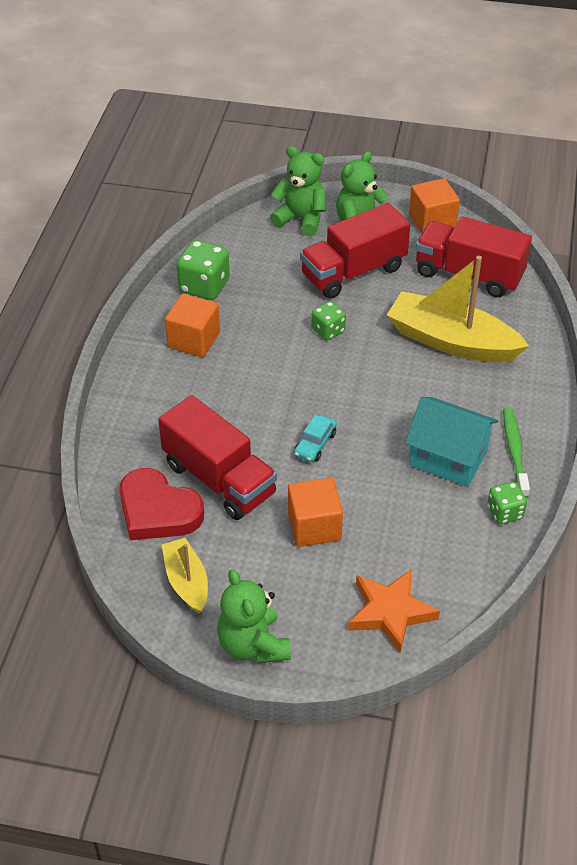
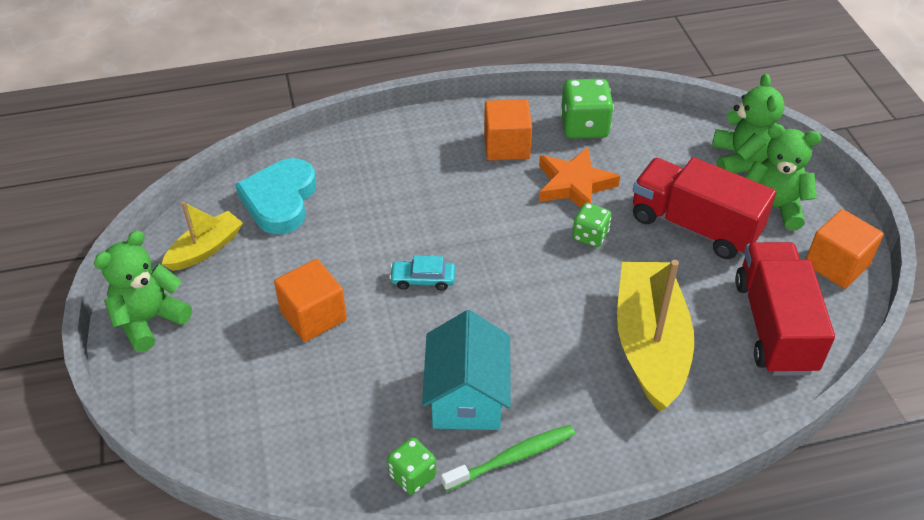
camera: 65 degrees right, 0 degrees up
(158, 510) = (280, 200): red heart -> turquoise heart
(219, 479) = (338, 226): red truck -> none
(390, 612) = (227, 414): orange star -> orange star (574, 184)

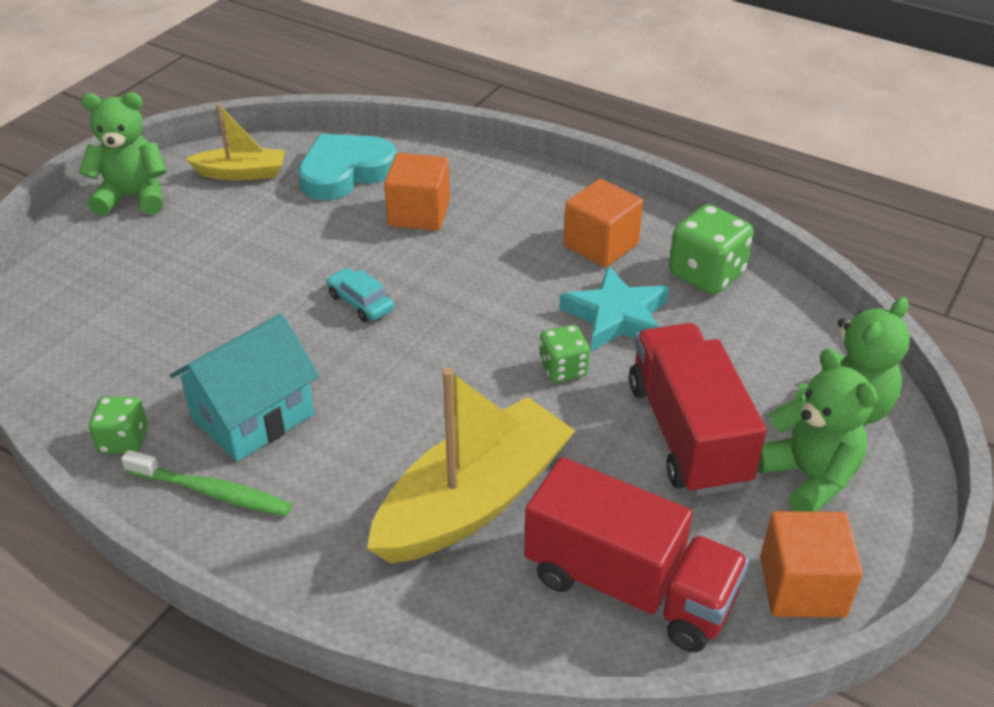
camera: 45 degrees right, 5 degrees down
(313, 316) = (239, 271): orange cube -> orange cube (419, 213)
(574, 184) = (617, 316): orange star -> turquoise star
(774, 326) = (629, 586): red truck -> red truck turned 75 degrees clockwise

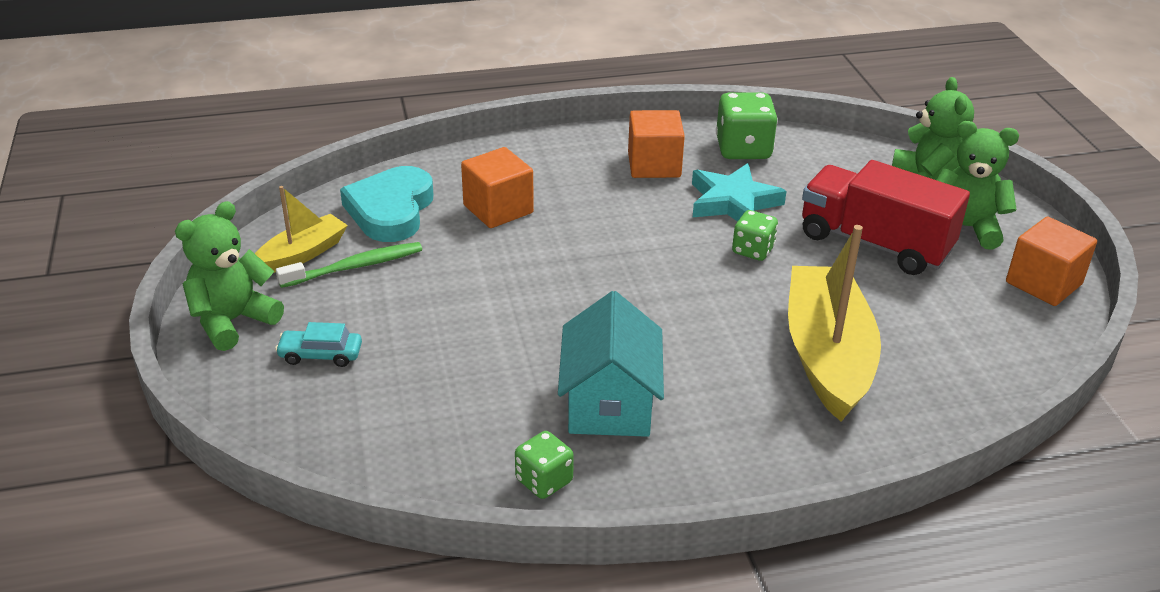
camera: 45 degrees left, 5 degrees down
(212, 492) = (665, 465): green toothbrush -> green toothbrush (355, 267)
(360, 302) = (557, 288): turquoise car -> turquoise car (320, 355)
(629, 586) = (974, 341): red truck -> none

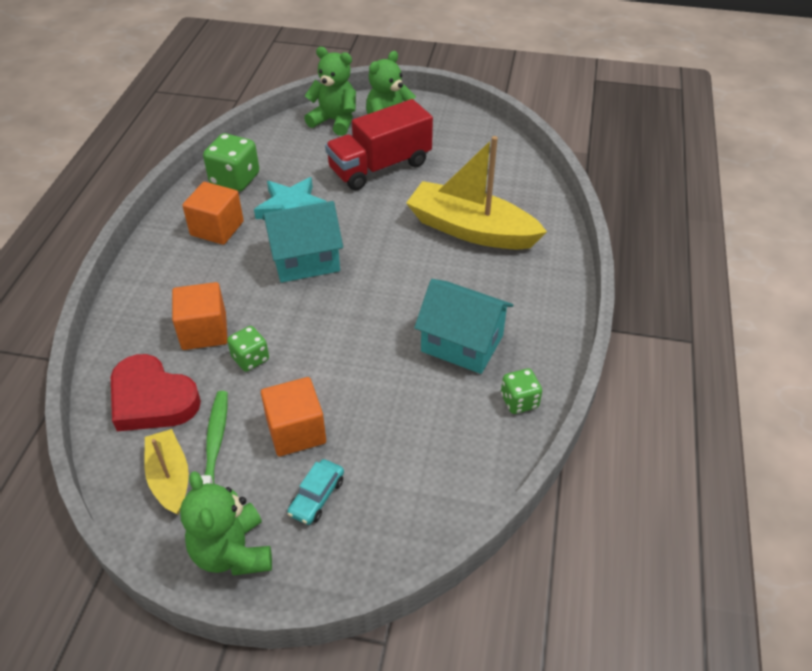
camera: 65 degrees left, 10 degrees up
(391, 210) = (152, 399): turquoise heart -> red heart
(655, 239) = (305, 260): none -> turquoise house
(753, 250) = (350, 220): green dice -> green dice (250, 359)
(1043, 283) = (458, 123): orange cube -> orange cube (296, 431)

